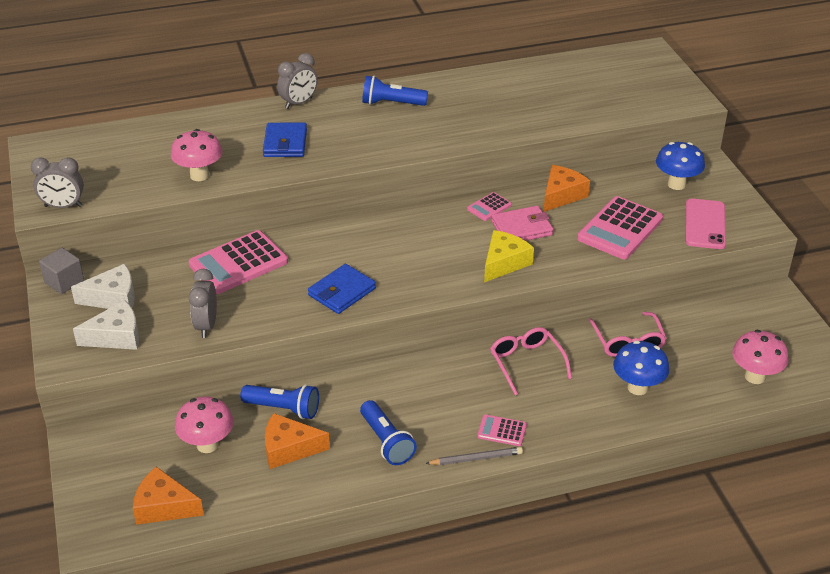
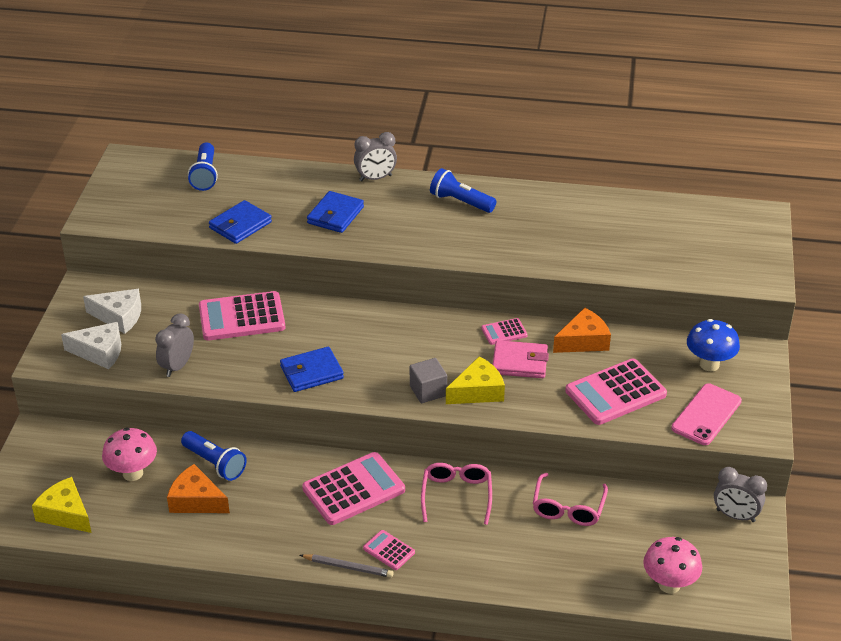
camera: 25 degrees right, 0 degrees up
(63, 206) = (111, 221): grey clock -> grey clock (735, 516)
(64, 281) = (90, 289): grey cube -> grey cube (428, 391)
(164, 506) = (66, 514): orange cheese -> yellow cheese
(199, 175) = (240, 225): pink mushroom -> blue wallet
(386, 442) = (281, 524): blue flashlight -> blue flashlight (205, 175)
(431, 388) = (353, 489): none -> pink calculator
(637, 387) = (544, 555): blue mushroom -> none

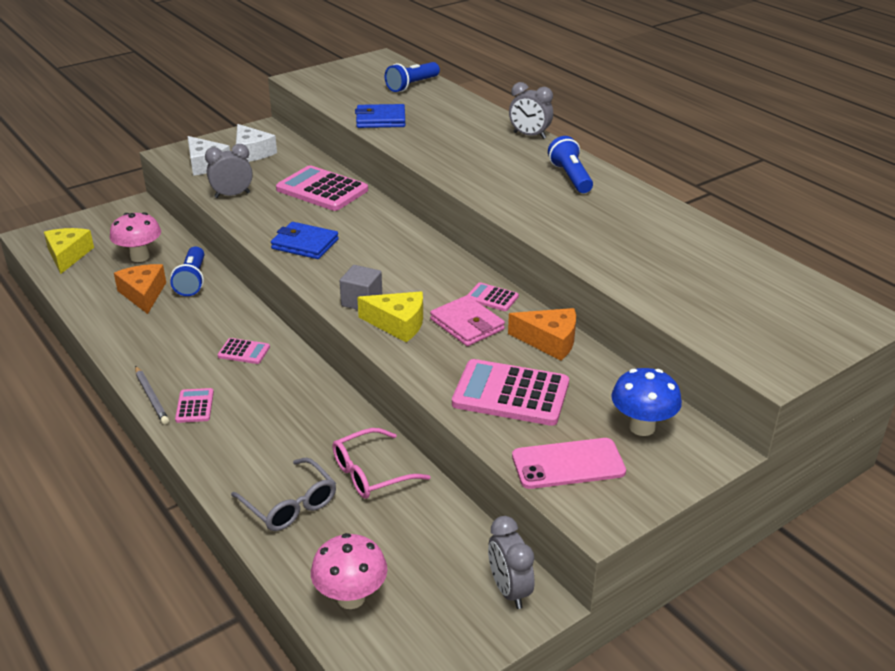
camera: 45 degrees right, 5 degrees down
(335, 215) = (457, 143): blue wallet -> none
(353, 489) = (244, 352): pink calculator -> pink calculator, size x0.49
(456, 495) = (304, 404): pink glasses -> none
(554, 563) = (290, 504): none -> grey glasses

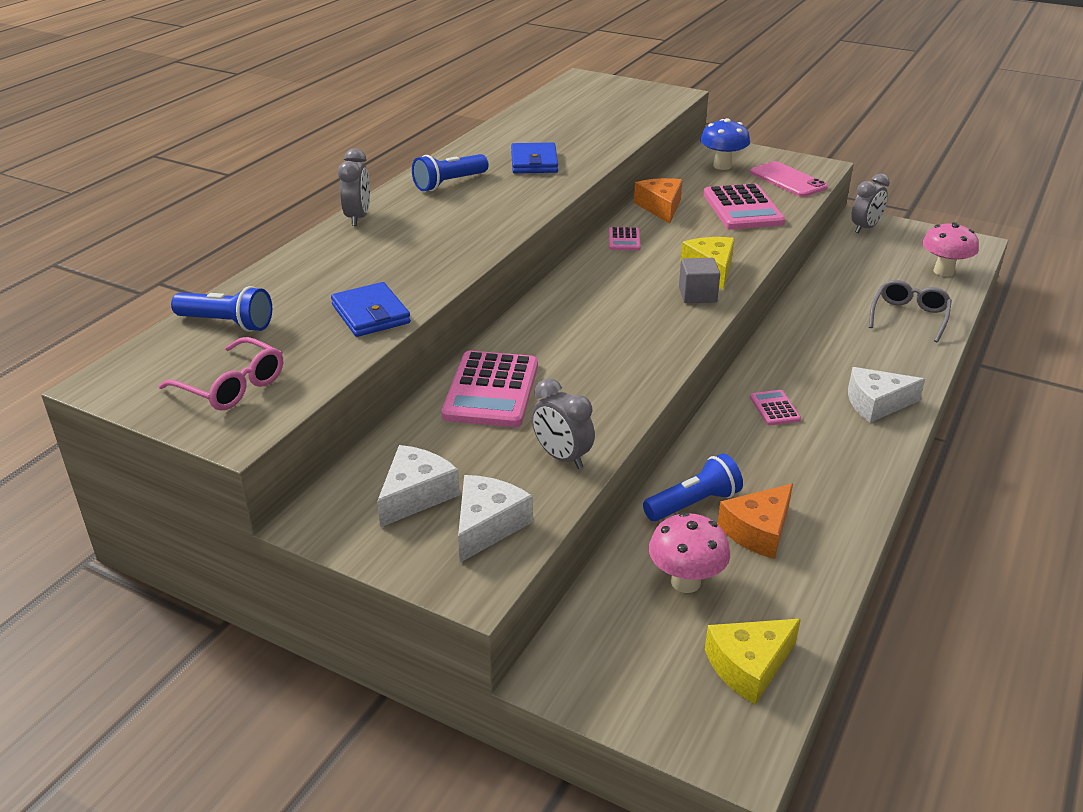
camera: 115 degrees left, 0 degrees up
(151, 397) = (898, 434): grey pencil -> none
(195, 406) = (876, 403): pink calculator -> white cheese
(305, 244) = (629, 358): blue wallet -> blue wallet (534, 162)
(371, 473) = (837, 295): pink glasses -> pink glasses (232, 386)
(467, 324) = (676, 241): pink wallet -> none

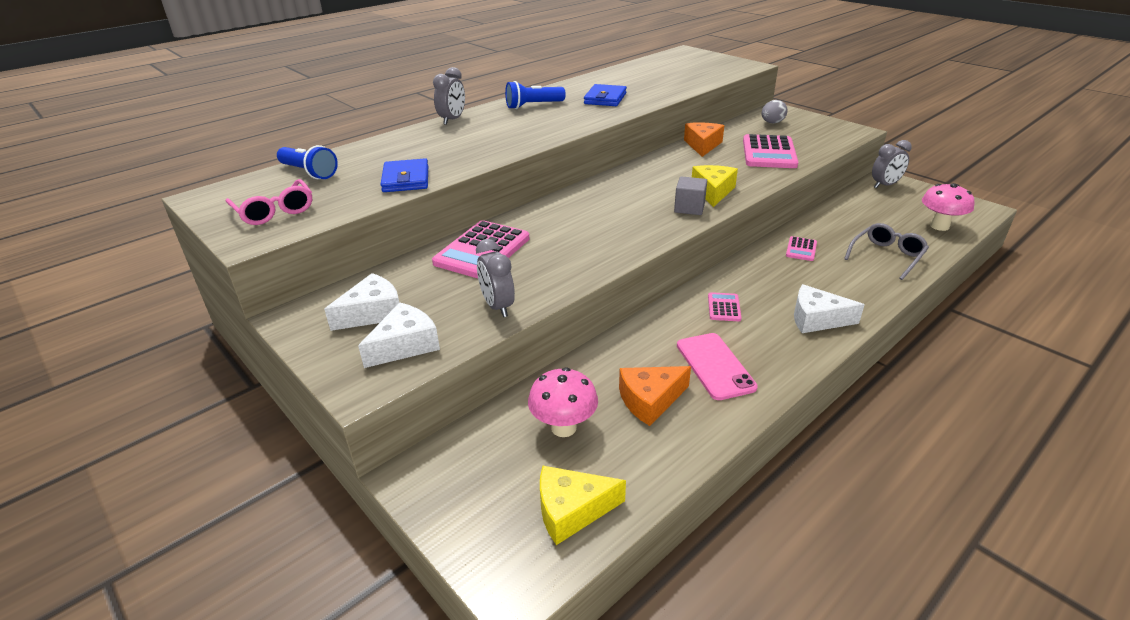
camera: 20 degrees right, 0 degrees up
(624, 240) = (658, 163): pink calculator -> pink calculator (801, 249)
(693, 504) = (610, 367): blue flashlight -> none
(722, 166) = (772, 123): blue mushroom -> grey egg
(788, 180) = (821, 137): pink phone -> pink phone (715, 366)

